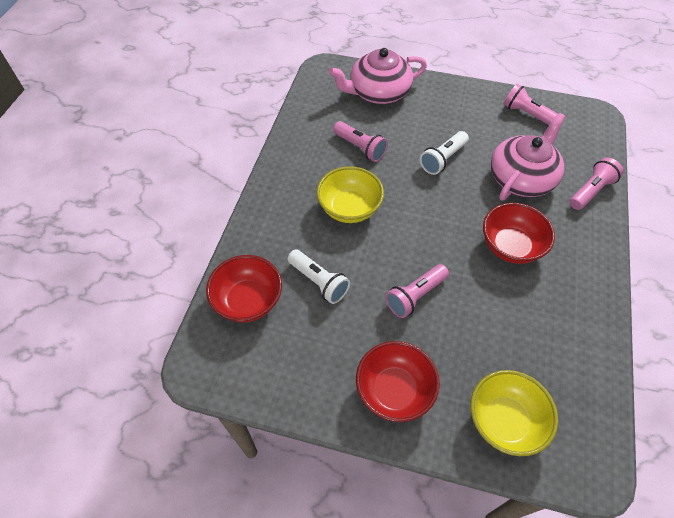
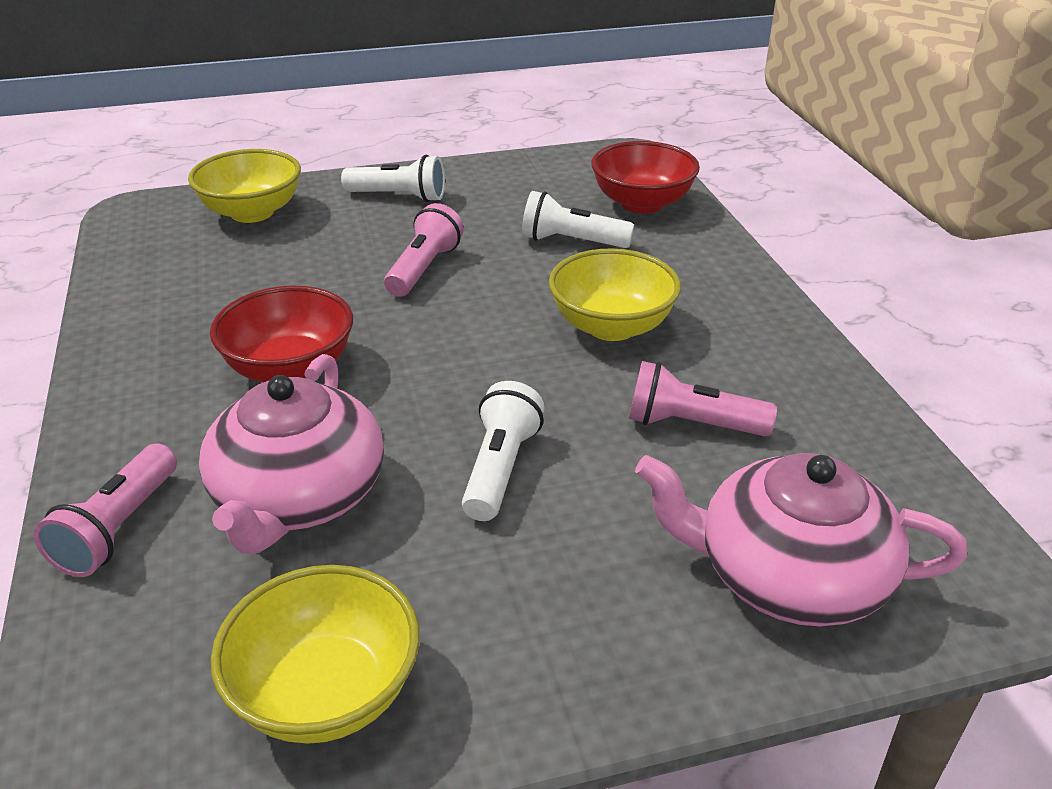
camera: 150 degrees right, 20 degrees down
(378, 92) = (787, 575): pink teapot -> pink teapot turned 120 degrees counterclockwise
(394, 390) = (398, 196): red bowl -> white flashlight
(527, 114) = (326, 692): pink flashlight -> yellow bowl

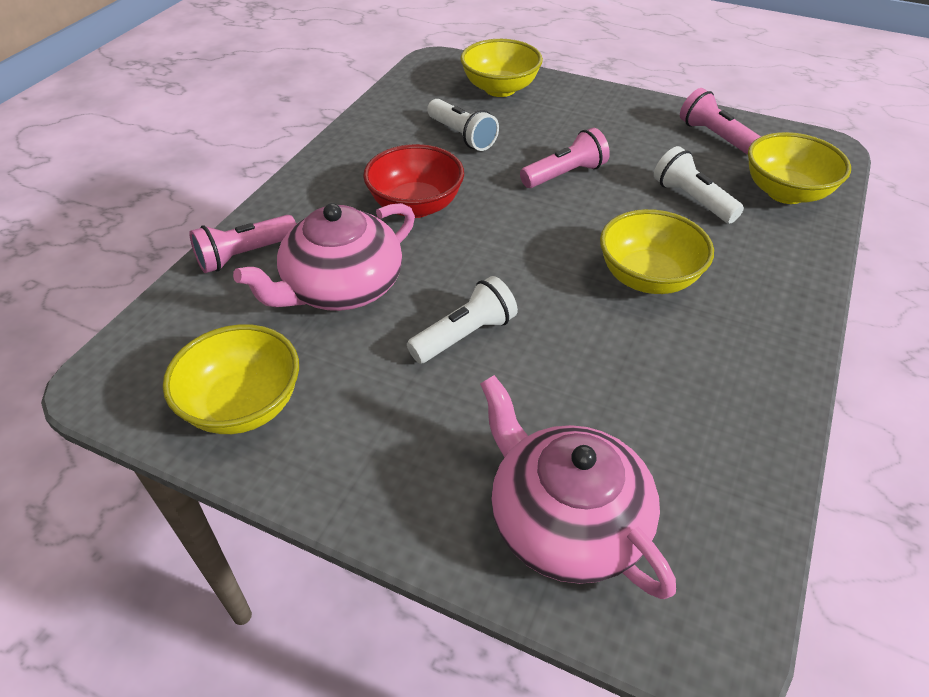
camera: 40 degrees right, 10 degrees up
(398, 196) = (604, 114): white flashlight -> white flashlight (462, 136)
(641, 203) = (785, 192): red bowl -> yellow bowl
(691, 424) = (623, 378): pink flashlight -> pink flashlight (715, 136)

